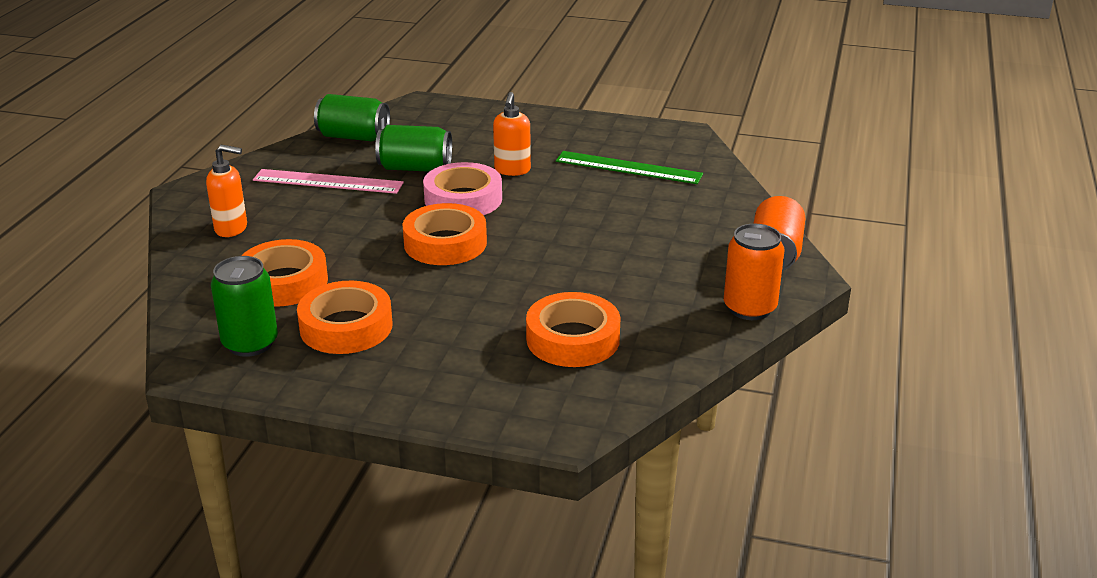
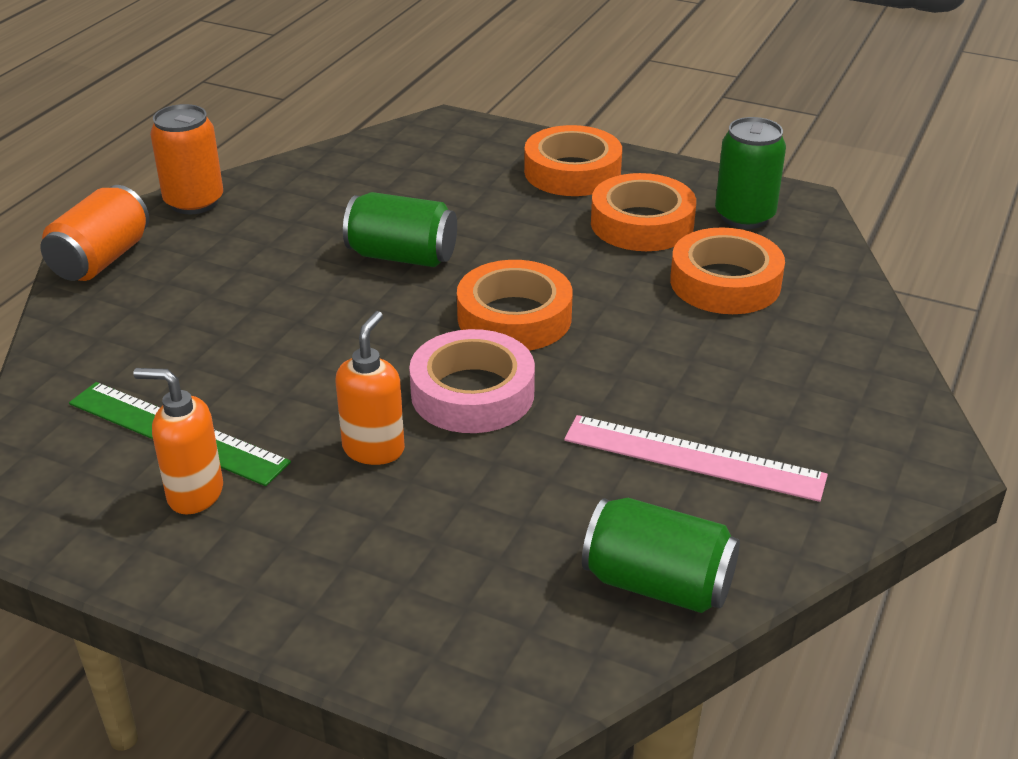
camera: 170 degrees left, 5 degrees up
(232, 228) = (824, 374): orange soap dispenser -> orange soap dispenser (194, 494)
(415, 168) = (540, 474): green can -> green can (402, 256)
(573, 339) = (401, 190): orange tape -> orange tape (572, 172)

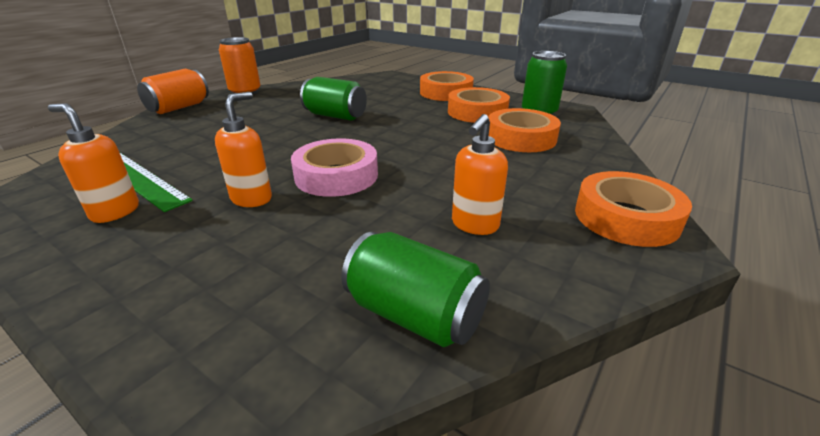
camera: 10 degrees right, 5 degrees down
(514, 317) = (384, 144): orange tape -> orange tape (626, 217)
(693, 458) = (474, 225): pink ruler -> orange soap dispenser

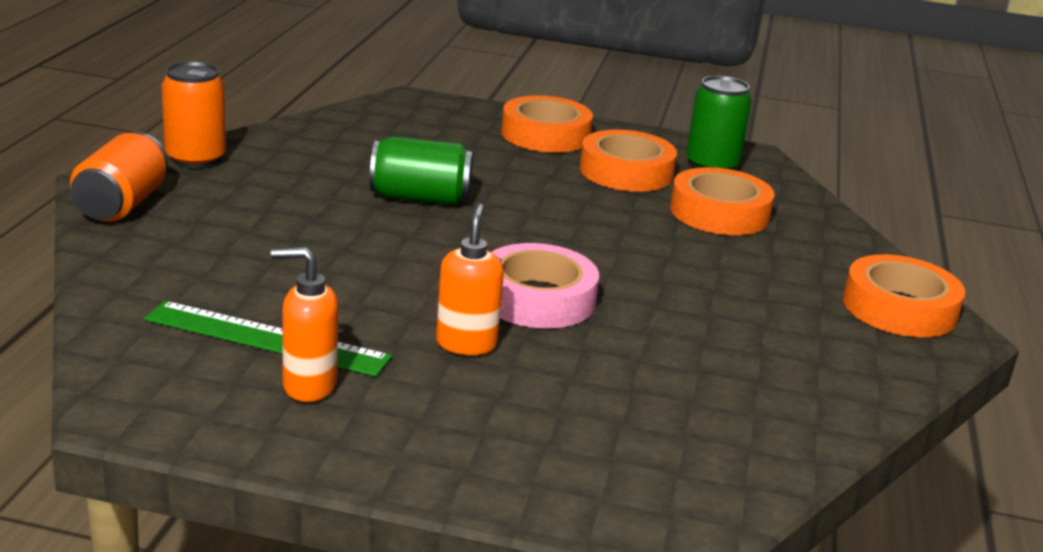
camera: 25 degrees left, 5 degrees down
(414, 315) = (773, 431): green can -> none
(474, 225) = (756, 338): orange soap dispenser -> none

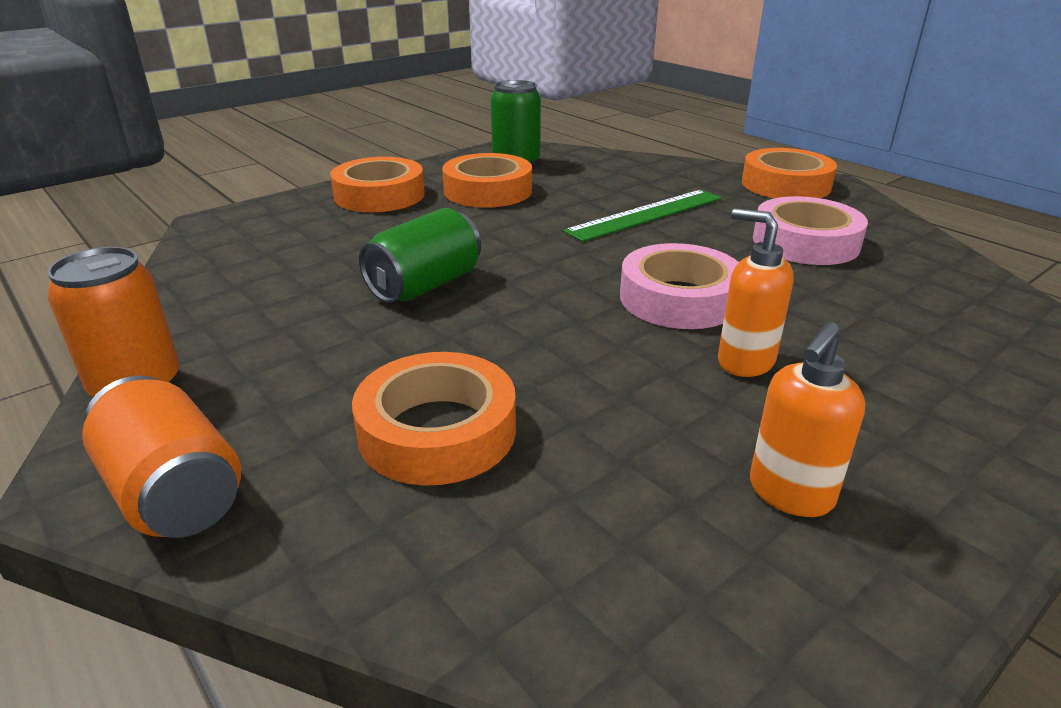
camera: 50 degrees left, 5 degrees up
(266, 338) = (657, 488): green ruler -> green ruler (646, 214)
(719, 213) = (594, 185): orange tape -> orange tape (437, 431)
(750, 340) = (805, 242): none -> pink tape

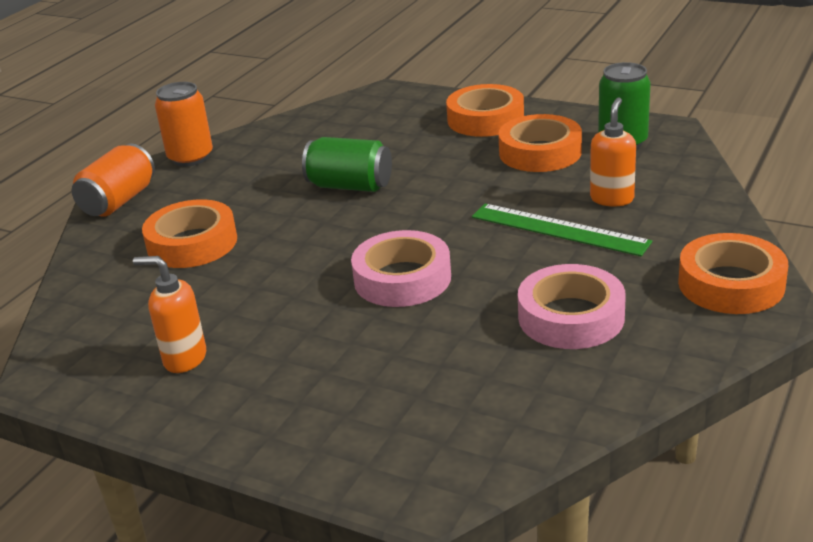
camera: 70 degrees right, 0 degrees up
(744, 361) = (324, 321): orange soap dispenser -> orange soap dispenser (612, 199)

